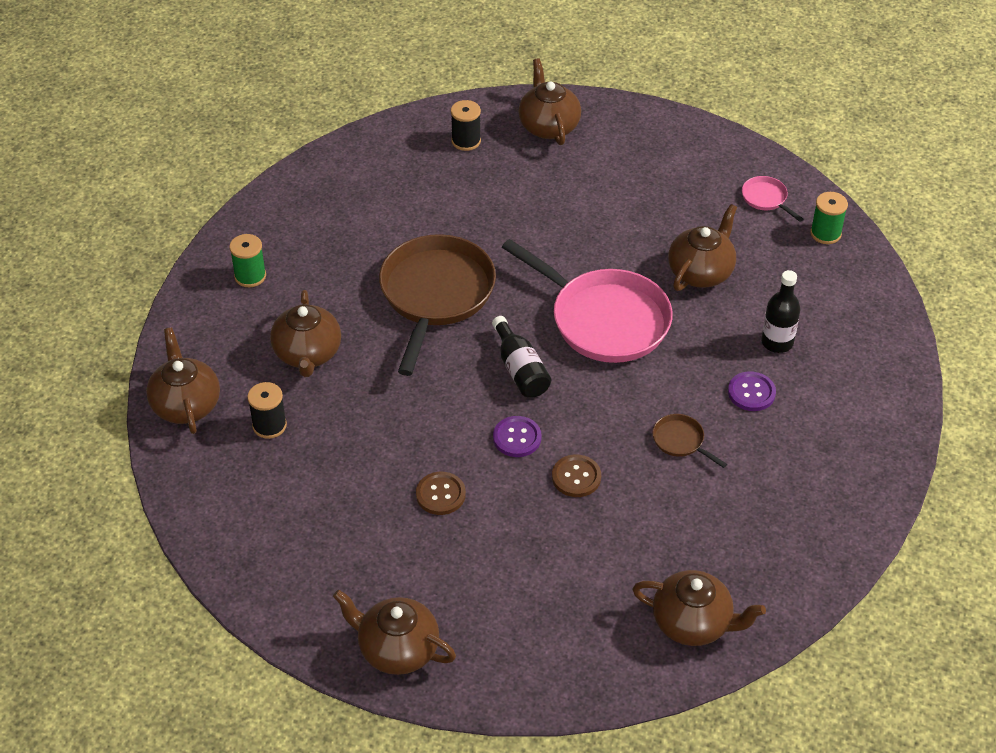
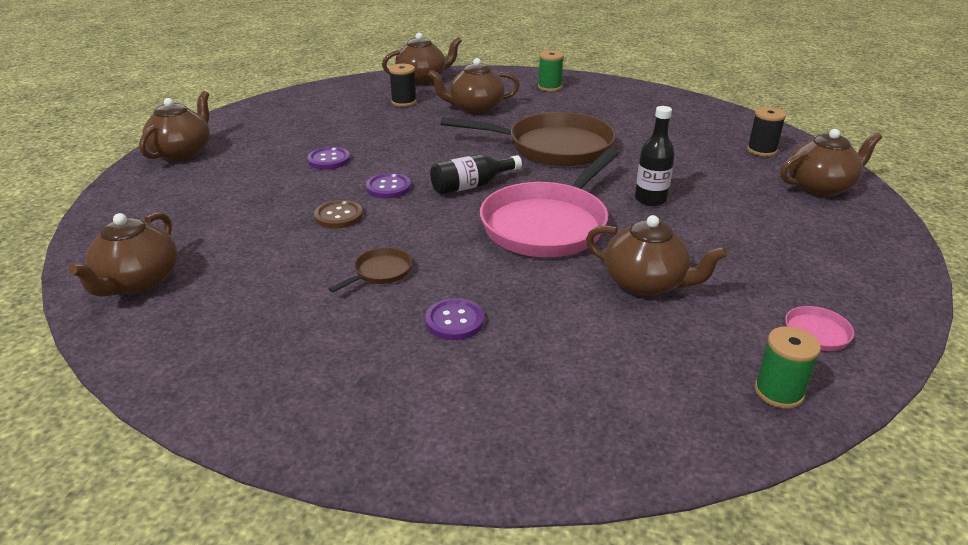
camera: 85 degrees right, 15 degrees down
(440, 494) = (329, 160): brown button -> purple button
(777, 342) = (544, 342): black bottle -> black bottle (650, 199)

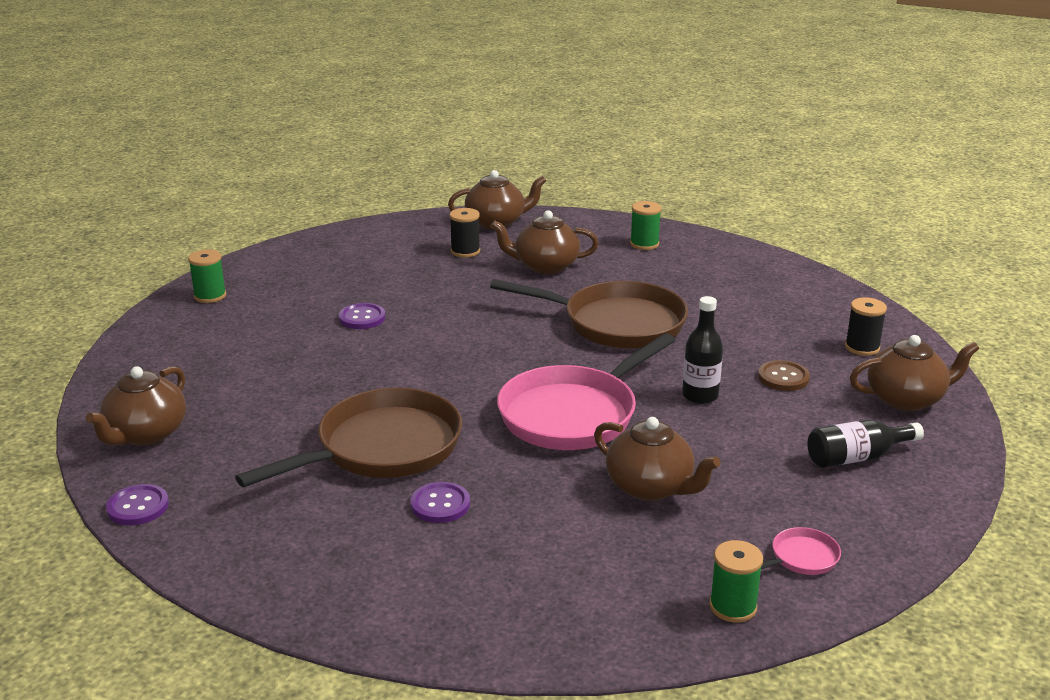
camera: 10 degrees right, 5 degrees down
(183, 152) = (210, 296): brown teapot -> green spool
(338, 216) = (356, 384): brown button -> brown button (783, 377)
(380, 272) = (381, 448): brown pan -> brown pan, size x2.42
(388, 187) = (417, 356): purple button -> purple button (138, 507)
(471, 186) = (507, 362): black bottle -> black bottle (857, 457)

